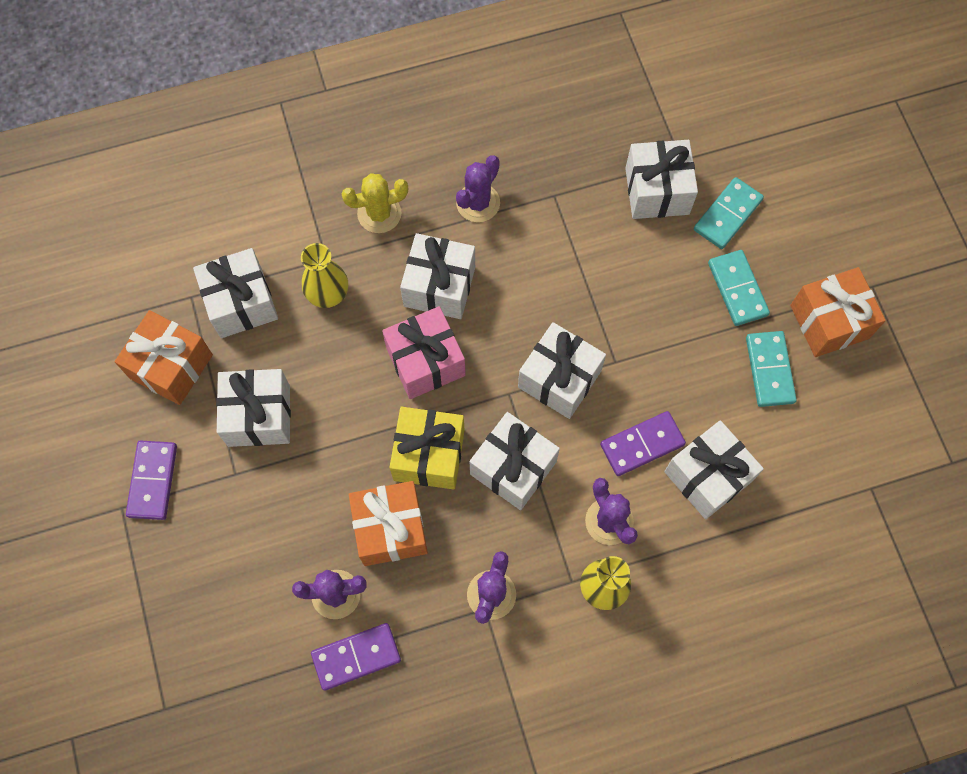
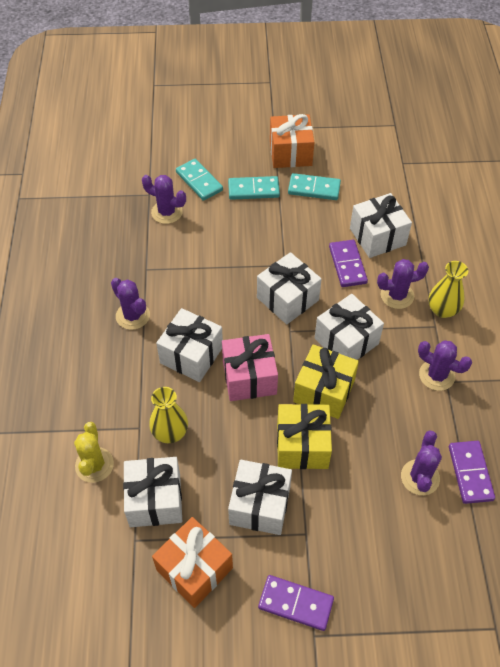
camera: 75 degrees left, 15 degrees down
(346, 445) = (302, 445): none -> yellow gift
(379, 214) = (115, 382): yellow cactus -> yellow cactus (94, 465)
(390, 529) = (375, 429): orange gift -> none
(657, 191) = (167, 212): white gift -> purple cactus

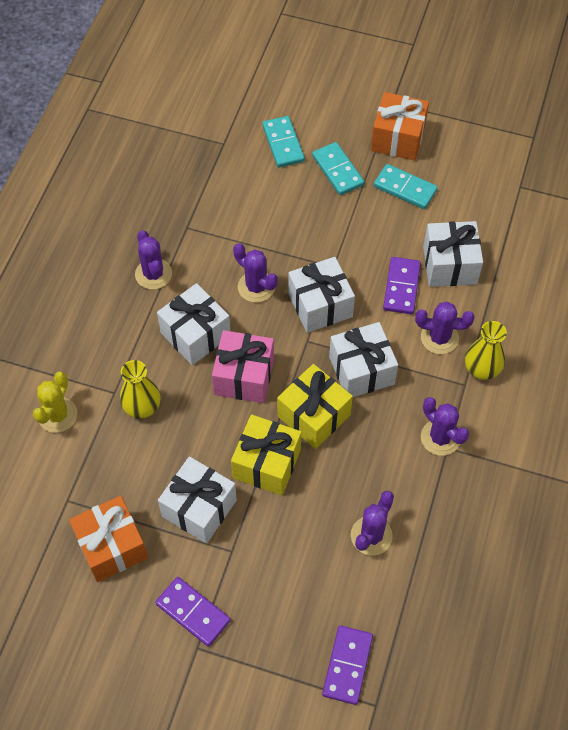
camera: 20 degrees right, 5 degrees up
(155, 500) = (101, 468): white gift -> none
(167, 212) = (234, 169): purple cactus -> purple cactus (256, 287)
(253, 190) = (338, 170): turquoise domino -> turquoise domino turned 45 degrees clockwise
(470, 473) = (425, 549): purple domino -> purple domino (347, 665)

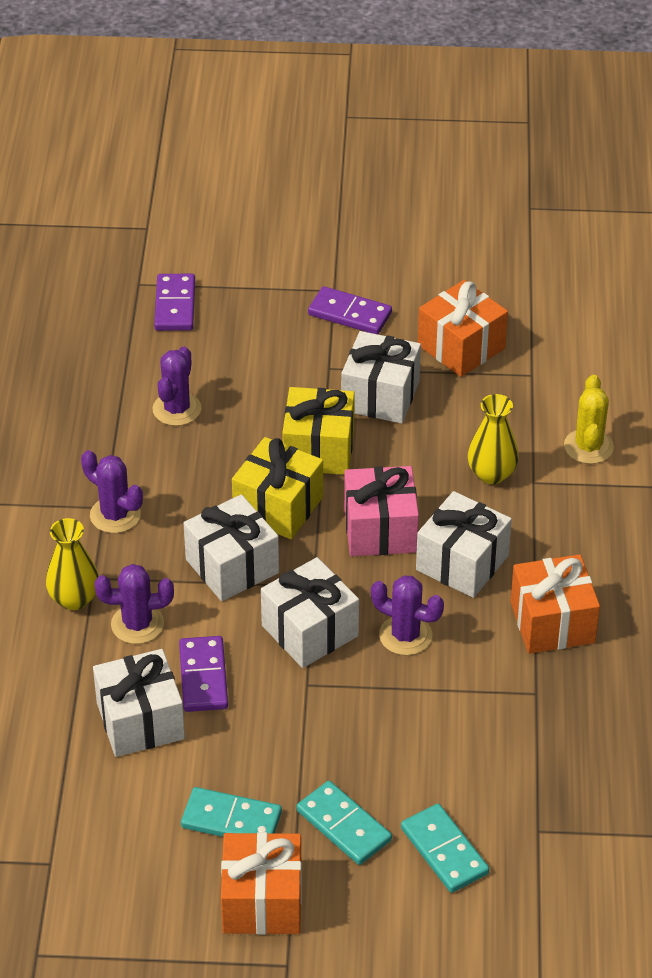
camera: 165 degrees right, 15 degrees down
(153, 274) = (552, 622): purple cactus -> orange gift

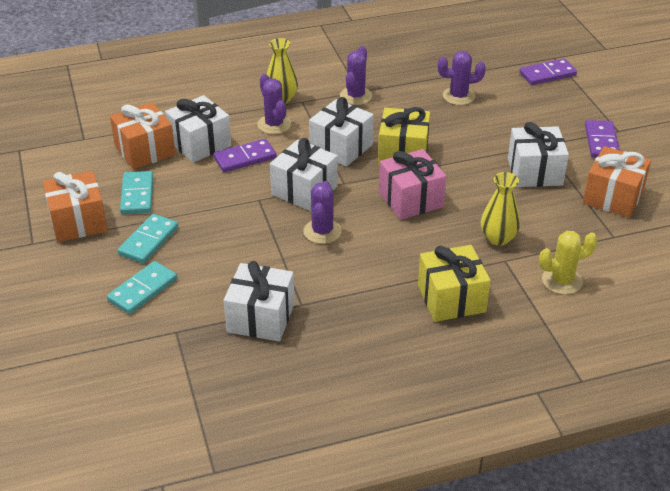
camera: 70 degrees right, 5 degrees down
(318, 449) = (465, 157): yellow gift -> yellow gift (451, 298)
(462, 563) = (403, 243): white gift -> white gift (261, 318)
(552, 622) = (373, 298): orange gift -> orange gift (145, 150)

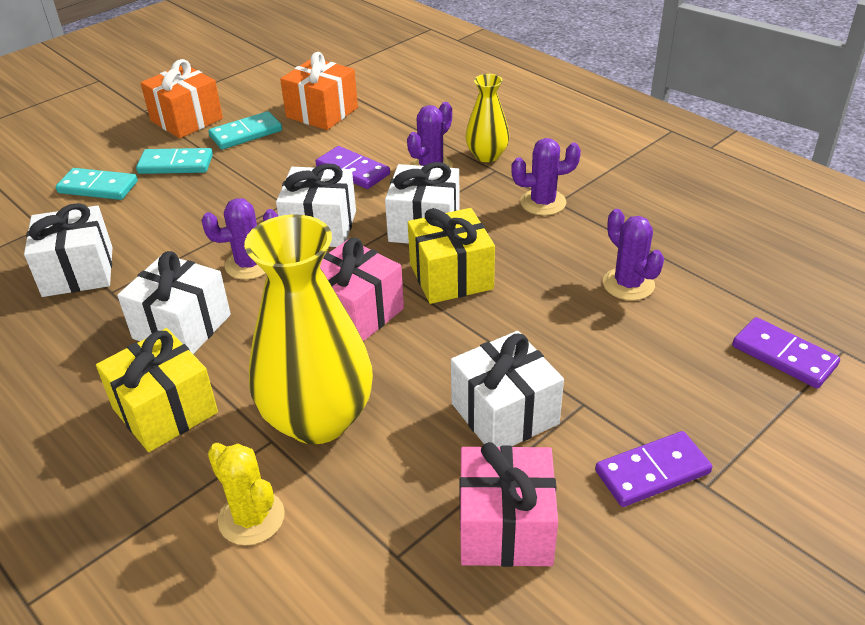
camera: 65 degrees right, 0 degrees up
(200, 144) = (358, 136): white gift -> white gift (182, 326)
(498, 238) = (318, 419): yellow vase -> yellow vase, size x1.94
(613, 197) = (505, 527): orange gift -> pink gift

